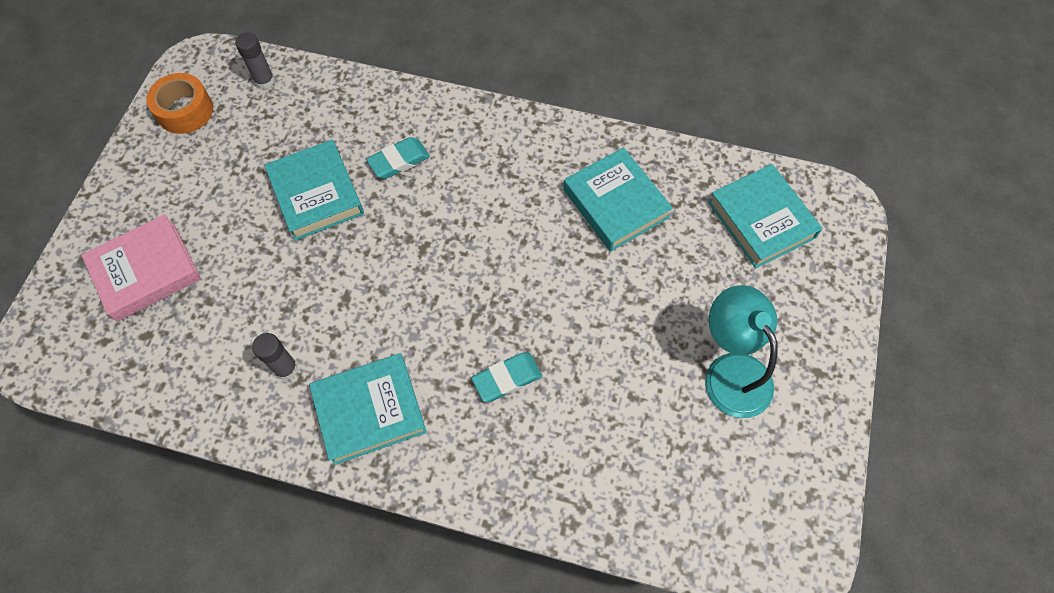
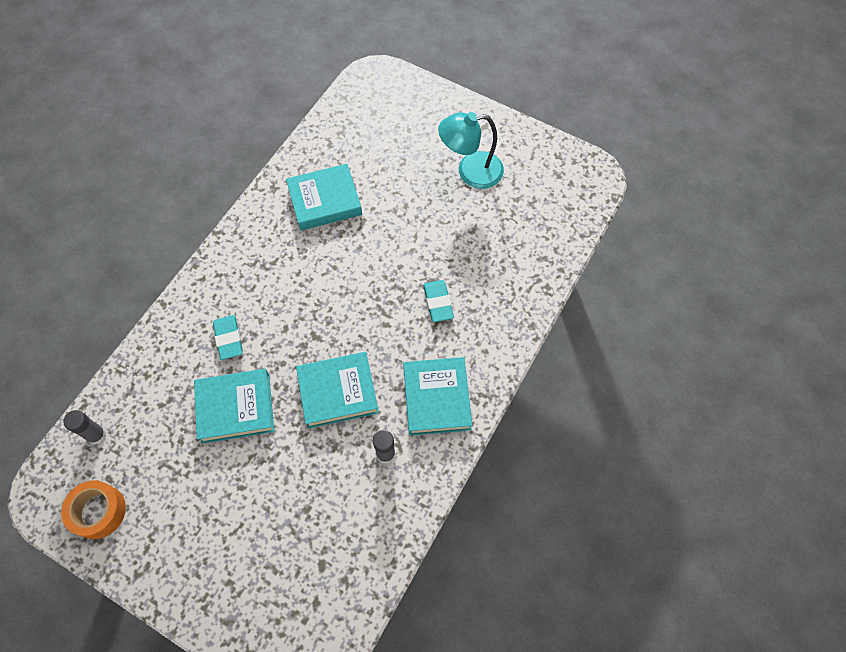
camera: 75 degrees left, 0 degrees up
(146, 271) = (259, 561): pink book -> none
(761, 220) = (369, 121): turquoise book -> turquoise book (338, 392)

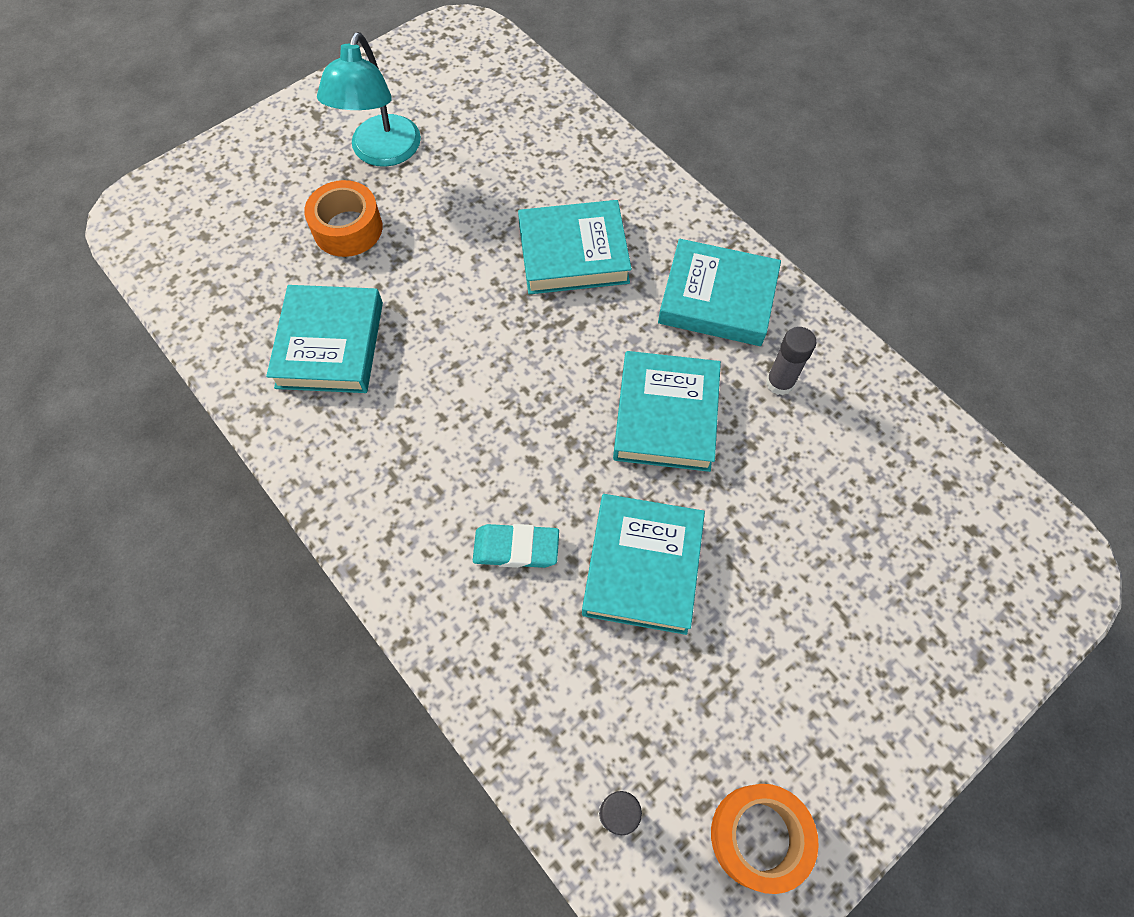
camera: 70 degrees left, 0 degrees up
(406, 177) = (348, 228): none -> orange tape
(438, 302) = (573, 253): turquoise eraser -> turquoise book

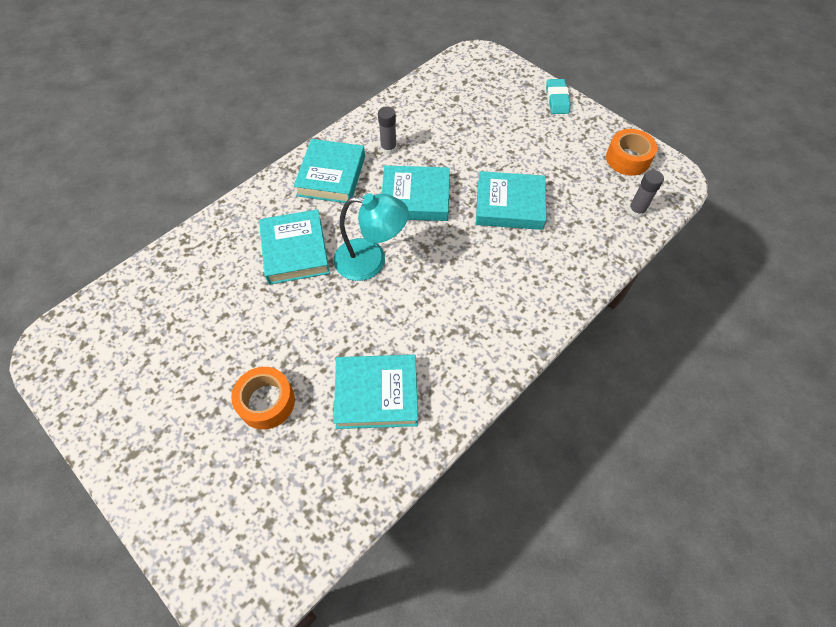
camera: 95 degrees left, 5 degrees down
(382, 153) = (187, 390): turquoise lamp -> turquoise lamp (371, 261)
(516, 548) = (511, 263): turquoise eraser -> turquoise eraser (557, 99)

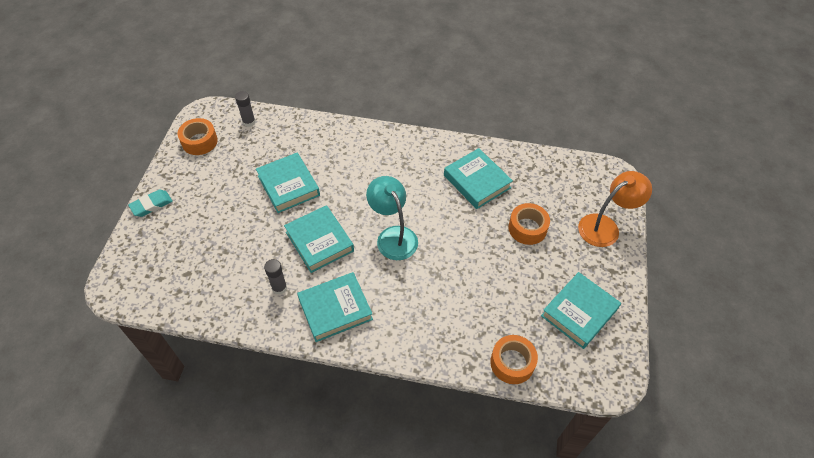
camera: 125 degrees left, 5 degrees down
(152, 275) = (512, 363): none -> orange tape
(186, 503) = (605, 226): none -> orange lamp
(295, 250) = (420, 285): turquoise book -> turquoise book (579, 312)

